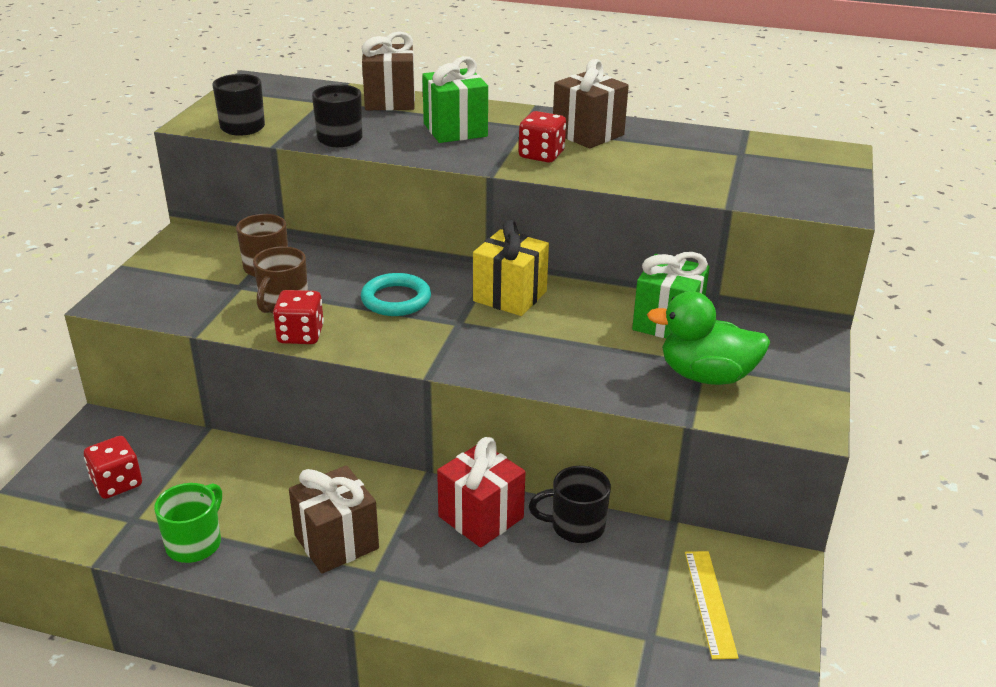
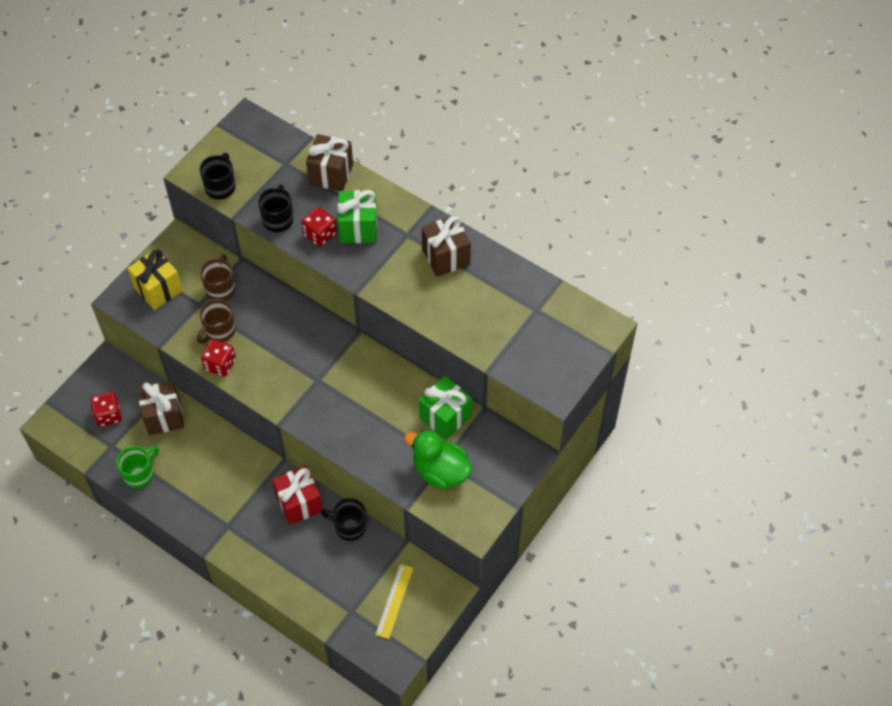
camera: 20 degrees right, 25 degrees up
(336, 542) = (214, 496): brown gift -> brown gift (164, 416)
(396, 299) = (288, 345): turquoise ring -> none
(510, 296) = (360, 362): yellow gift -> yellow gift (158, 289)
(541, 155) = (400, 276): red dice -> red dice (320, 234)

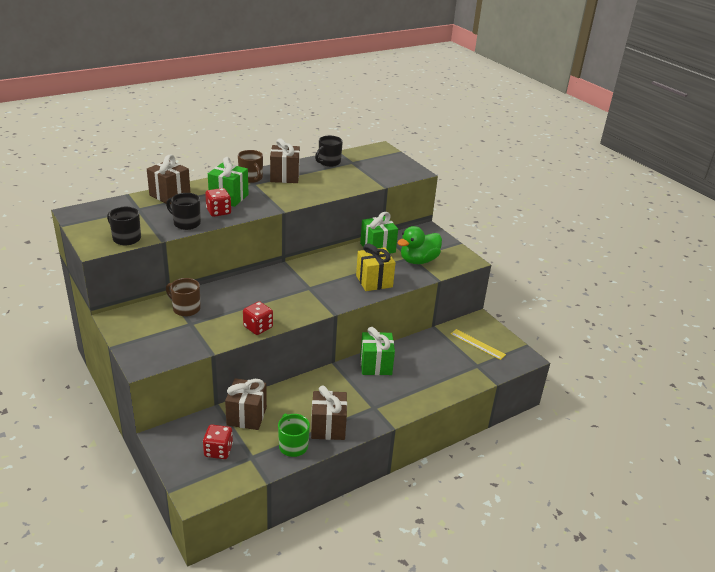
camera: 70 degrees left, 25 degrees down
(158, 289) = (154, 340): yellow gift -> yellow gift (374, 281)
(178, 494) = (328, 427): none -> brown gift
(219, 331) = (226, 320): brown mug -> brown mug (251, 178)
(299, 503) = (376, 365): red gift -> green gift
(349, 526) = (408, 347): black mug -> black mug (329, 162)

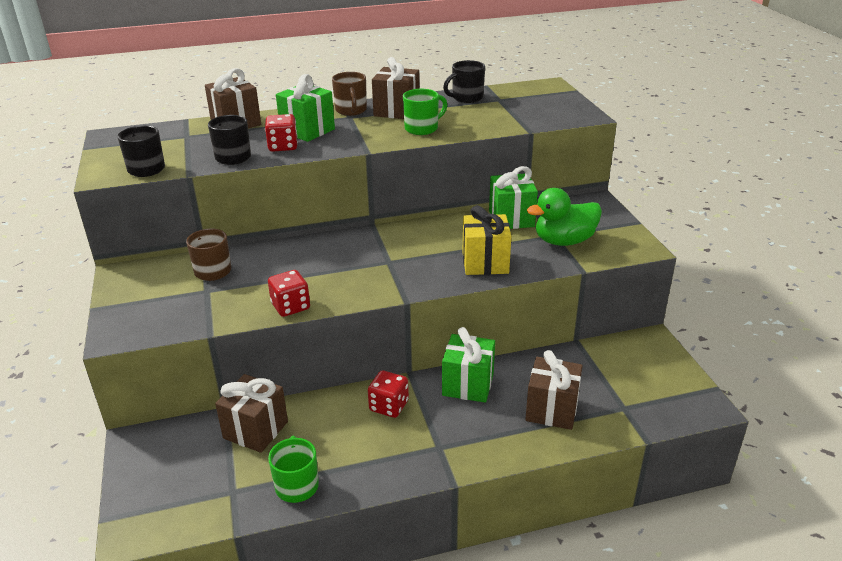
camera: 20 degrees right, 0 degrees up
(218, 450) = (194, 473): red dice -> red dice (389, 406)
(311, 190) = (422, 128): none -> green mug
(328, 427) = (359, 466): brown gift -> brown gift (552, 410)
(477, 344) = (636, 375): yellow ruler -> none

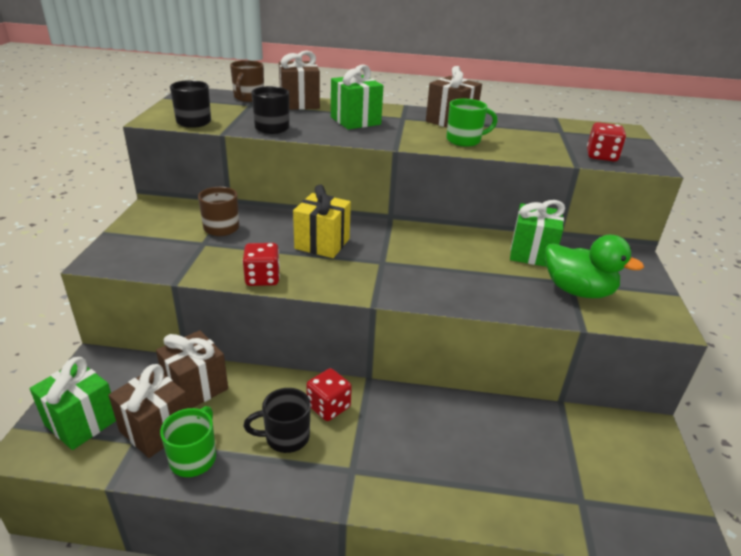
camera: 20 degrees right, 0 degrees up
(283, 146) = (322, 128): red dice -> red dice (601, 156)
(351, 110) = (408, 113): brown mug -> brown mug (248, 98)
(466, 98) = (528, 124): black mug -> black mug (285, 437)
(468, 385) = (419, 411): green gift -> green gift (81, 422)
(485, 263) = (478, 289): yellow gift -> yellow gift (322, 243)
(552, 410) = (495, 472): brown gift -> brown gift (156, 429)
(564, 241) = (577, 291): green duck -> green duck turned 150 degrees counterclockwise

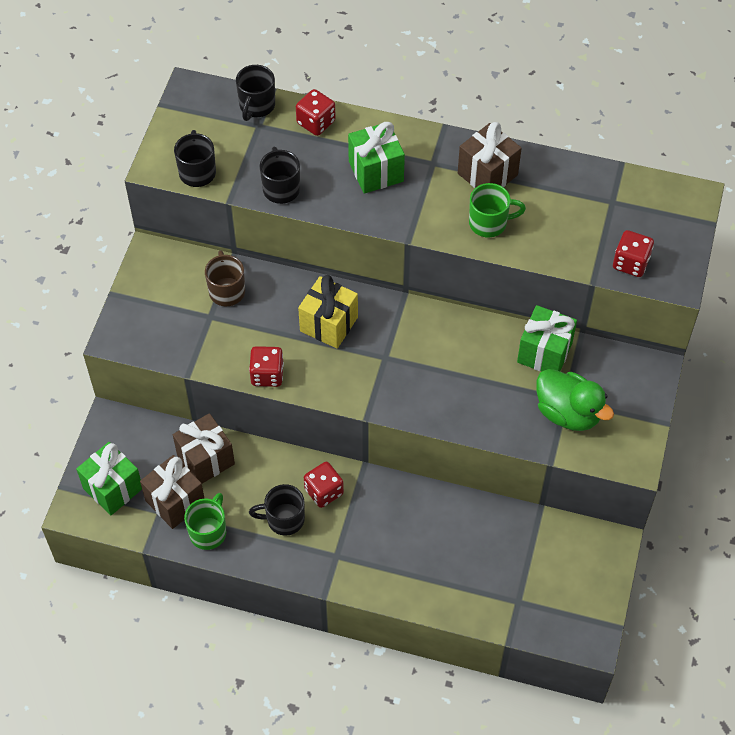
camera: 10 degrees right, 25 degrees up
(248, 98) = (256, 106): brown mug -> black mug
(299, 103) = (316, 122): brown gift -> red dice

